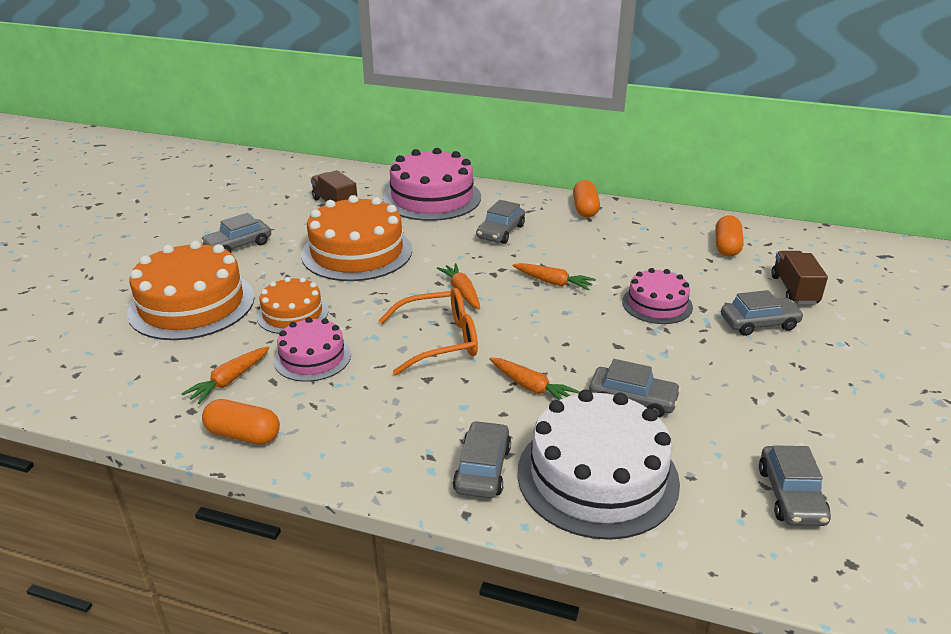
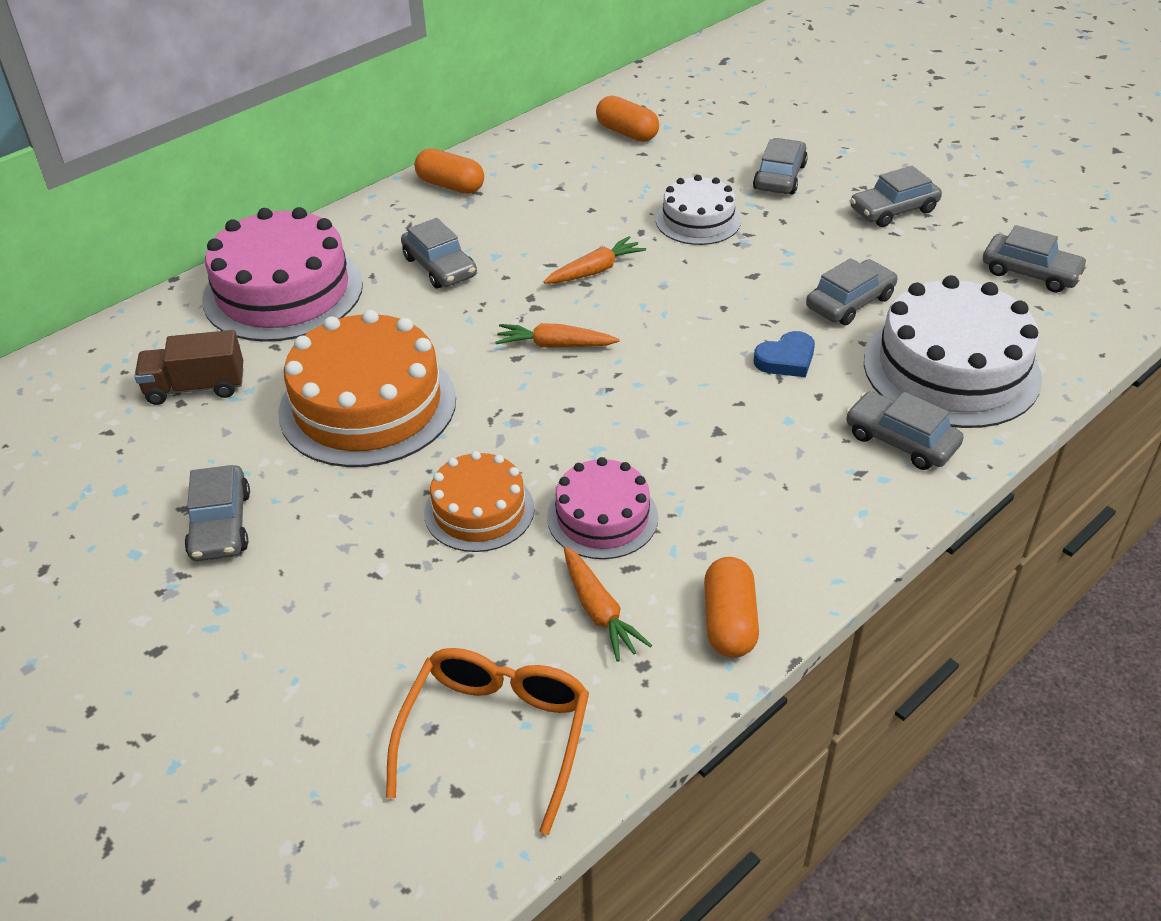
camera: 60 degrees left, 10 degrees up
(192, 304) = (360, 615): orange cake -> none
(243, 435) = (729, 622): orange capsule -> orange capsule turned 45 degrees counterclockwise
(440, 340) = (648, 397): orange glasses -> orange glasses (496, 734)
(531, 387) = (786, 359): orange carrot -> blue heart
(657, 304) = (698, 220): pink cake -> white cake
(787, 391) = (893, 210): none -> grey car
(794, 290) = (740, 133): brown truck -> none

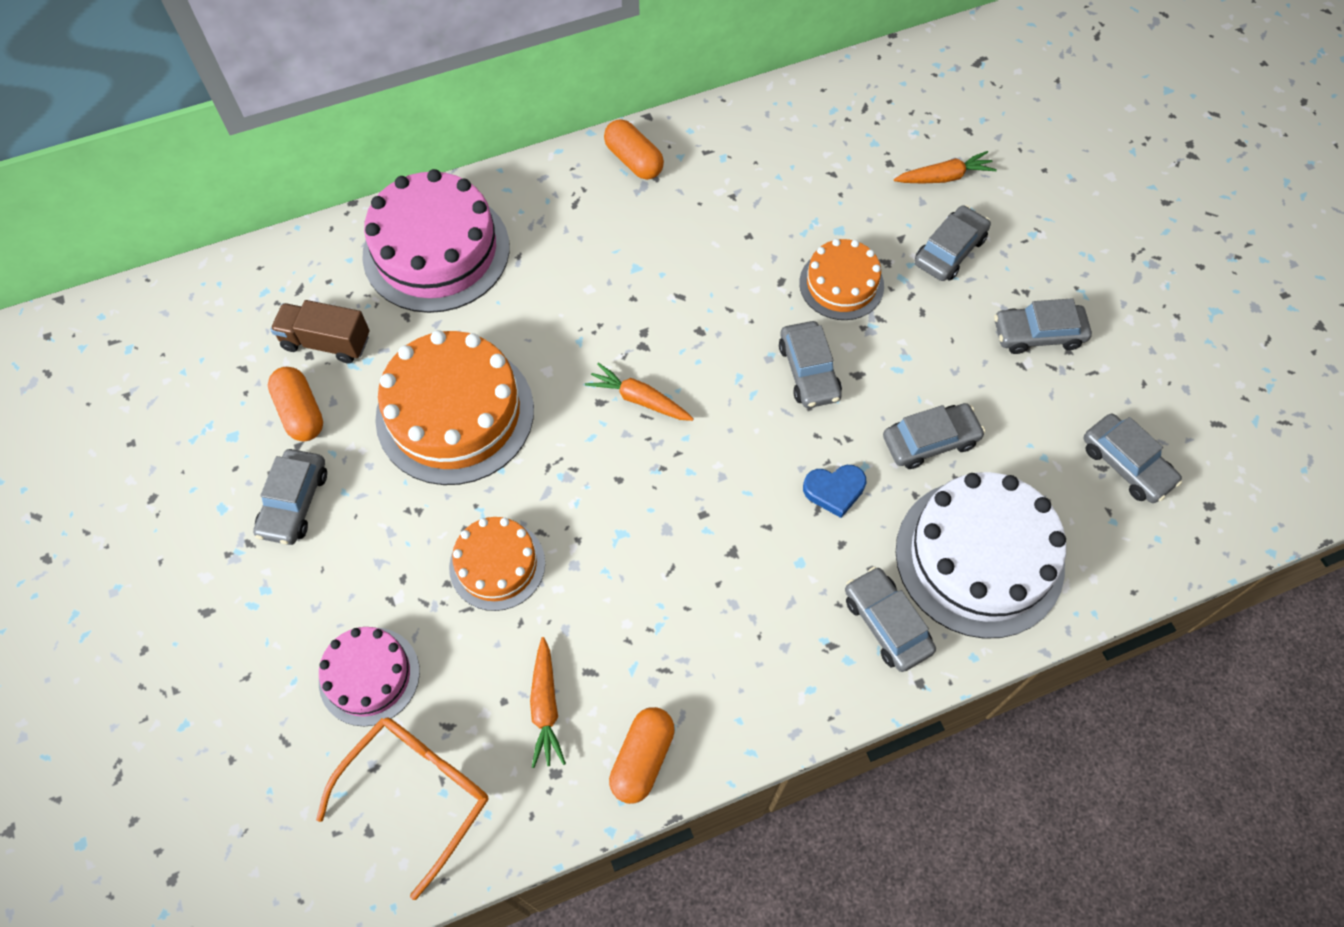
camera: 20 degrees right, 20 degrees up
(440, 267) = (581, 265): grey car -> grey car (809, 371)
(595, 270) = (716, 318): orange carrot -> orange carrot (944, 177)
(602, 517) = (592, 610): pink cake -> pink cake (369, 676)
(627, 133) = (831, 139): orange capsule -> orange capsule (301, 412)
(698, 220) = (841, 284): white cake -> orange cake

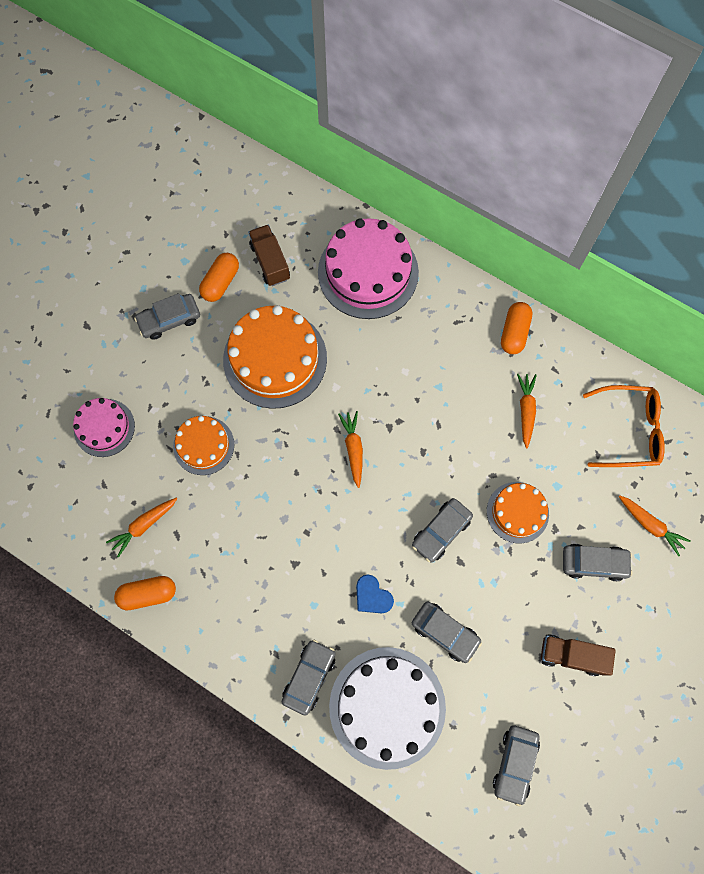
camera: 55 degrees right, 10 degrees up
(418, 793) = (62, 495): orange glasses -> orange glasses (629, 431)
(731, 205) = (526, 410): none -> orange carrot
(1038, 334) = (571, 655): grey car -> brown truck

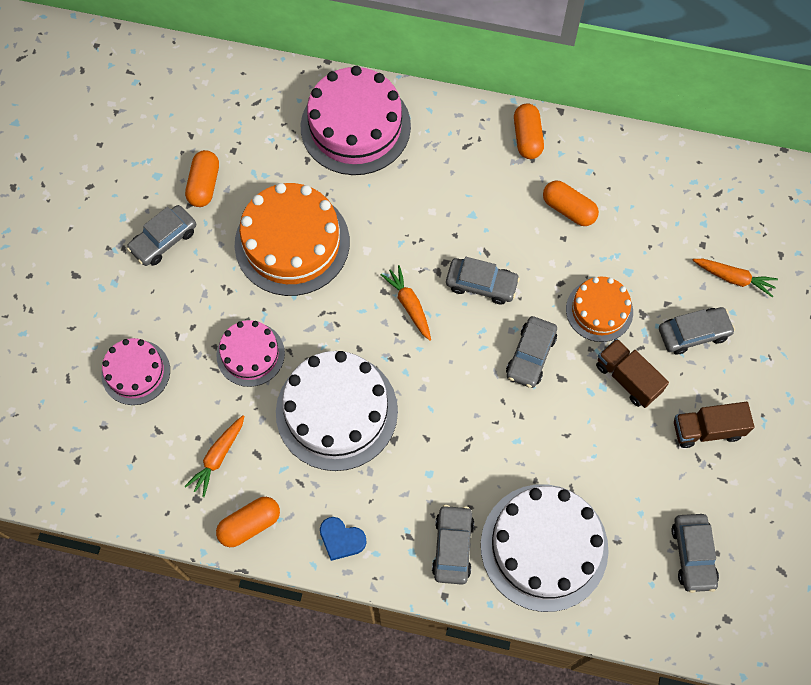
camera: 20 degrees left, 5 degrees down
(203, 445) = (250, 354): orange cake -> pink cake
(256, 521) = (336, 411): none -> white cake
(270, 262) = (249, 148): brown truck -> brown truck (627, 378)
(372, 596) = (486, 443): blue heart -> blue heart (341, 539)
(445, 632) = (573, 452): grey car -> grey car (481, 284)
(526, 410) = (568, 209): orange carrot -> orange capsule
(629, 431) = (677, 195): orange glasses -> none

